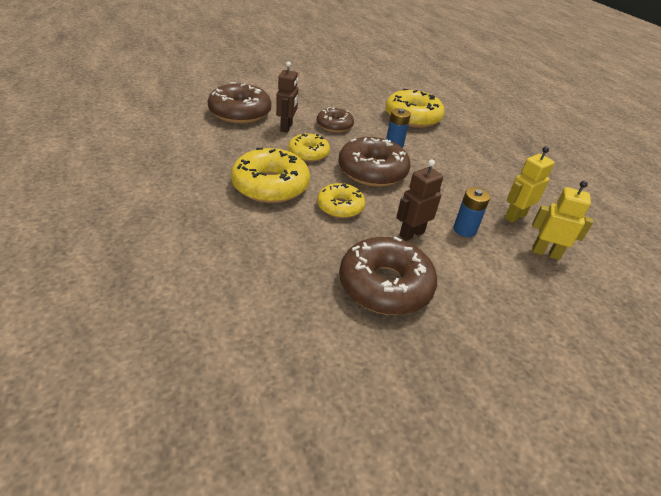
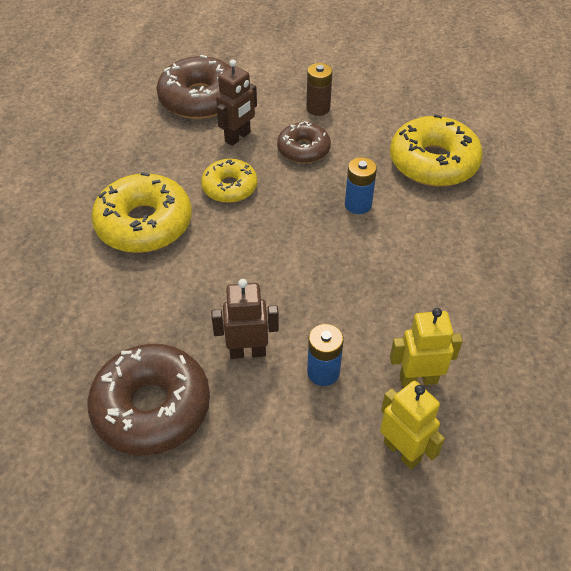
camera: 35 degrees right, 10 degrees up
(322, 105) = (318, 108): none -> brown battery
(340, 207) = (197, 281): yellow donut -> none
(372, 171) = (286, 240): brown donut -> none

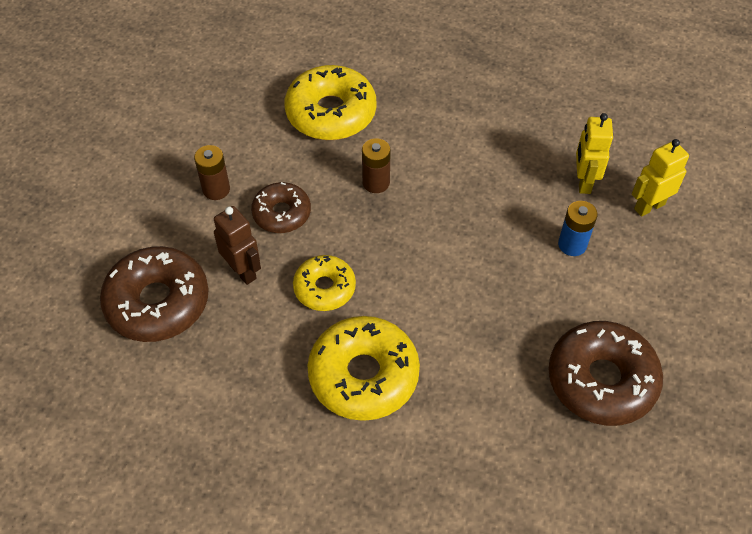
camera: 80 degrees left, 5 degrees up
(247, 351) = (545, 298): brown robot -> none
(358, 204) = (376, 183): blue battery -> brown battery

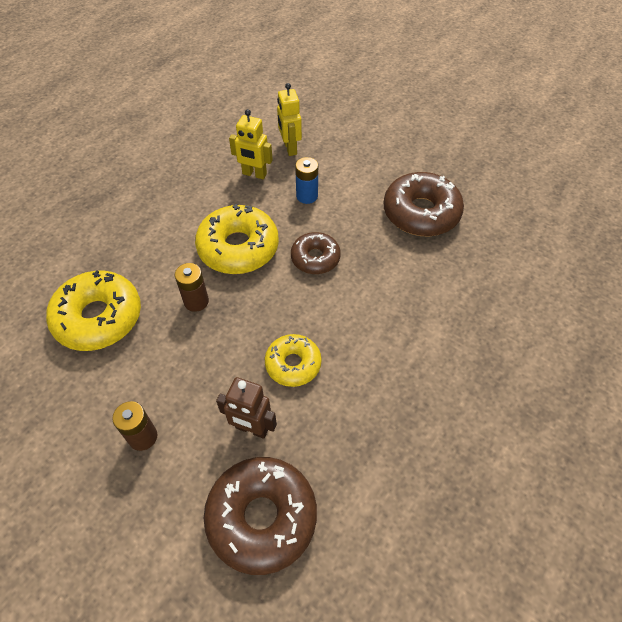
camera: 75 degrees left, 0 degrees up
(243, 271) = (251, 429): brown robot -> brown robot turned 135 degrees counterclockwise
(282, 213) = (198, 382): brown donut -> brown donut (315, 258)
(363, 375) = (386, 353): yellow donut -> yellow donut (238, 248)

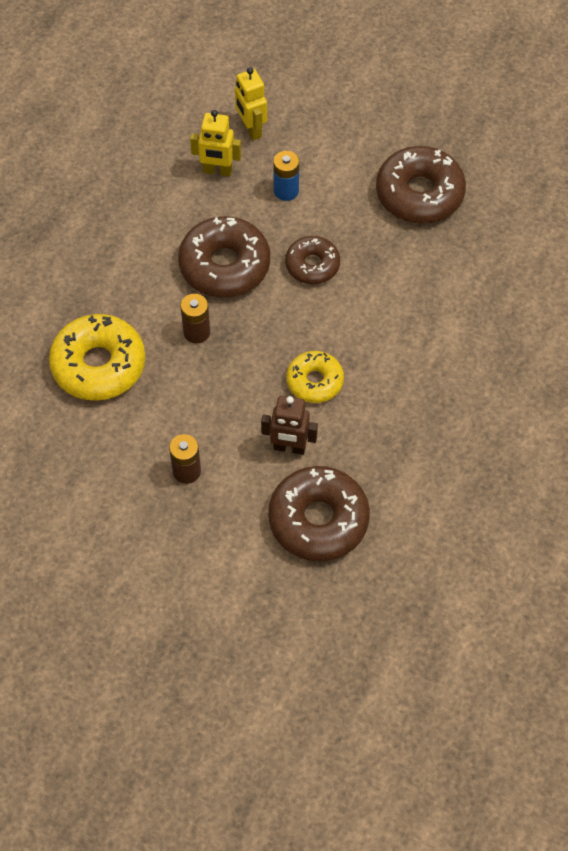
camera: 10 degrees left, 5 degrees up
(238, 248) = (224, 265): yellow donut -> brown donut

